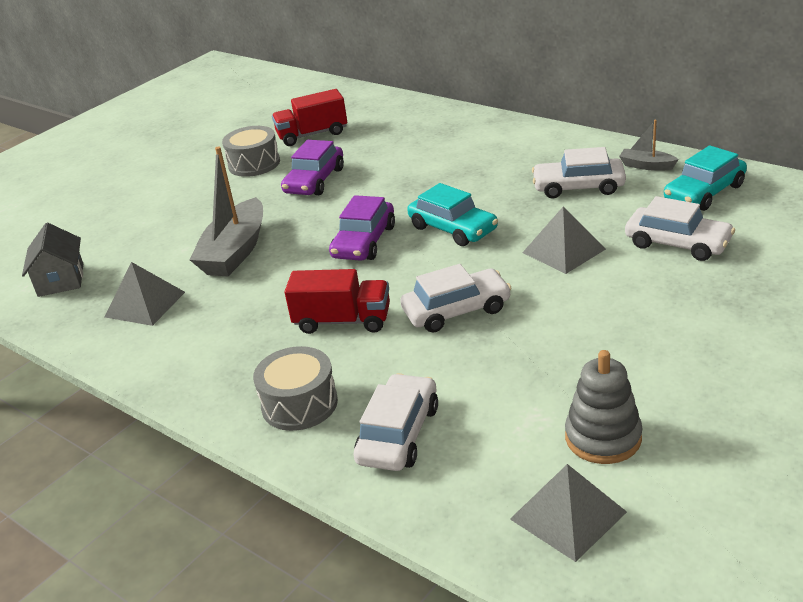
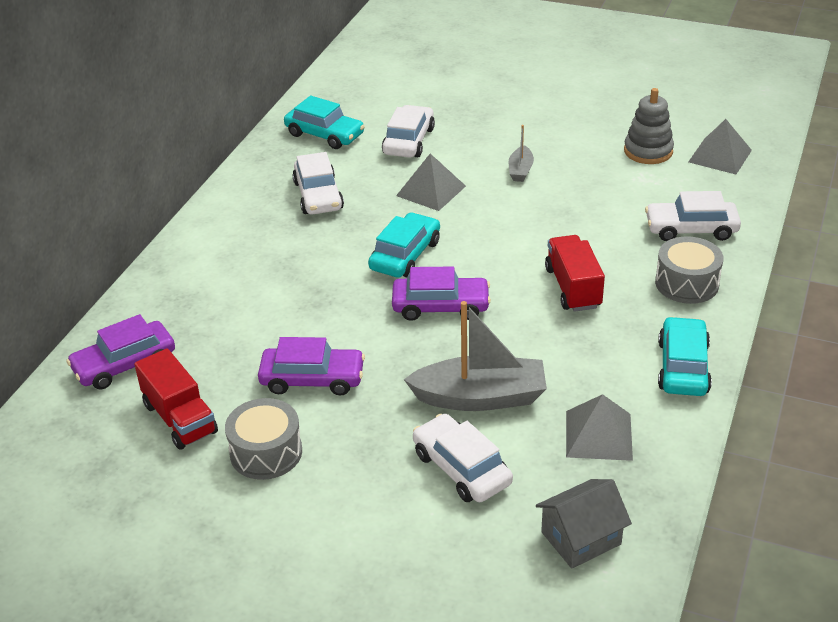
camera: 110 degrees left, 5 degrees up
(180, 370) = (683, 367): none -> turquoise car
(383, 114) = (124, 364): none -> purple car
(456, 310) = (535, 230): white car -> white car (461, 468)
(646, 166) = (275, 164): grey boat -> grey boat (520, 170)

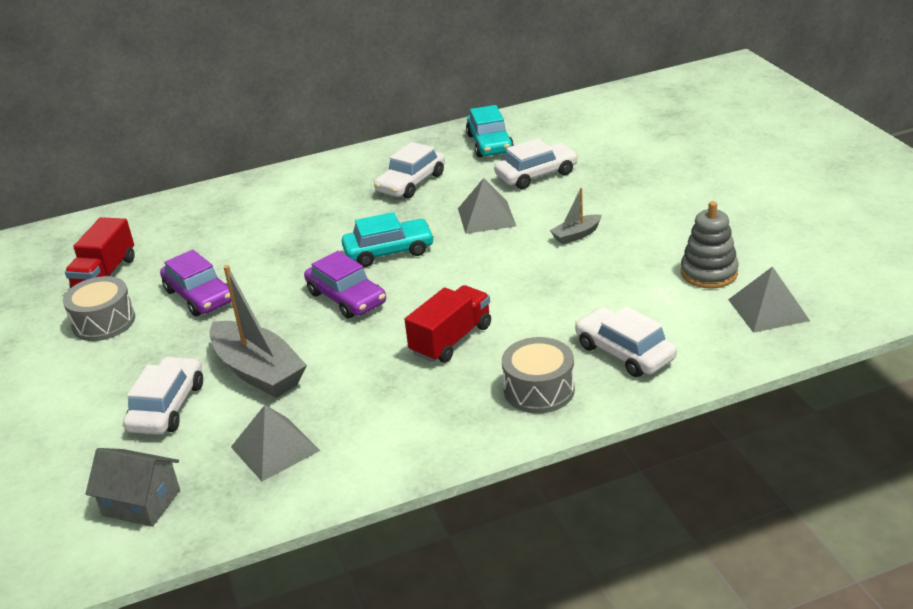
camera: 50 degrees right, 5 degrees down
(124, 364) = (137, 227): purple car -> none
(683, 367) = (416, 446): turquoise car -> none

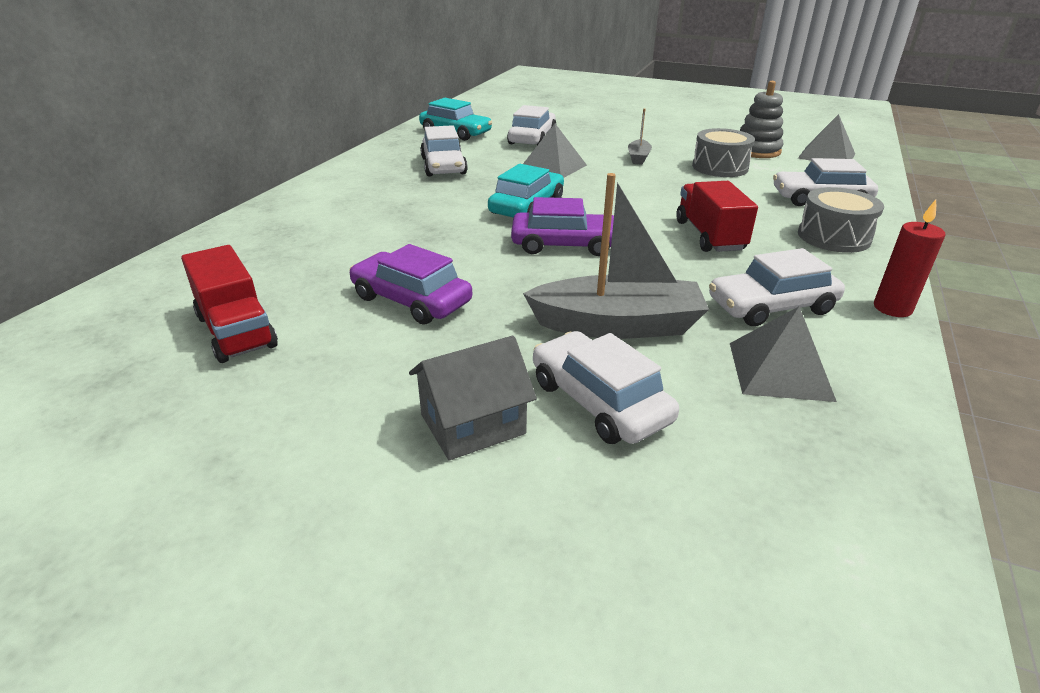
camera: 50 degrees left, 0 degrees up
(104, 322) = (335, 372): grey drum -> grey drum (720, 167)
(141, 503) = (794, 504): grey house -> grey house (473, 424)
(199, 296) = (411, 300): purple car -> purple car turned 150 degrees counterclockwise
(362, 412) = (771, 306): none -> white car
(431, 460) = (892, 308): none -> red candle

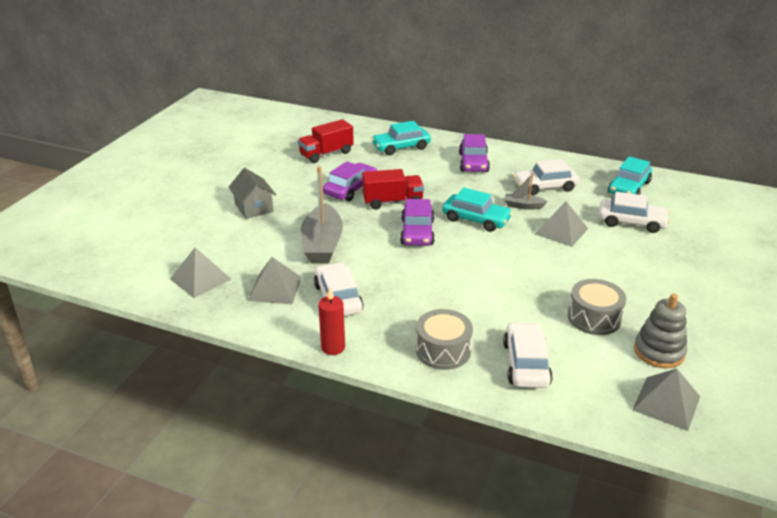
camera: 90 degrees right, 0 degrees up
(260, 251) = (401, 147): none -> turquoise car
(354, 200) = (473, 162): none -> purple car
(599, 401) = (262, 236): white car -> none
(638, 158) = (602, 274): grey boat -> grey boat (523, 206)
(709, 236) = (437, 290): red truck -> red truck (392, 202)
(801, 482) = (200, 279): none -> grey pyramid

